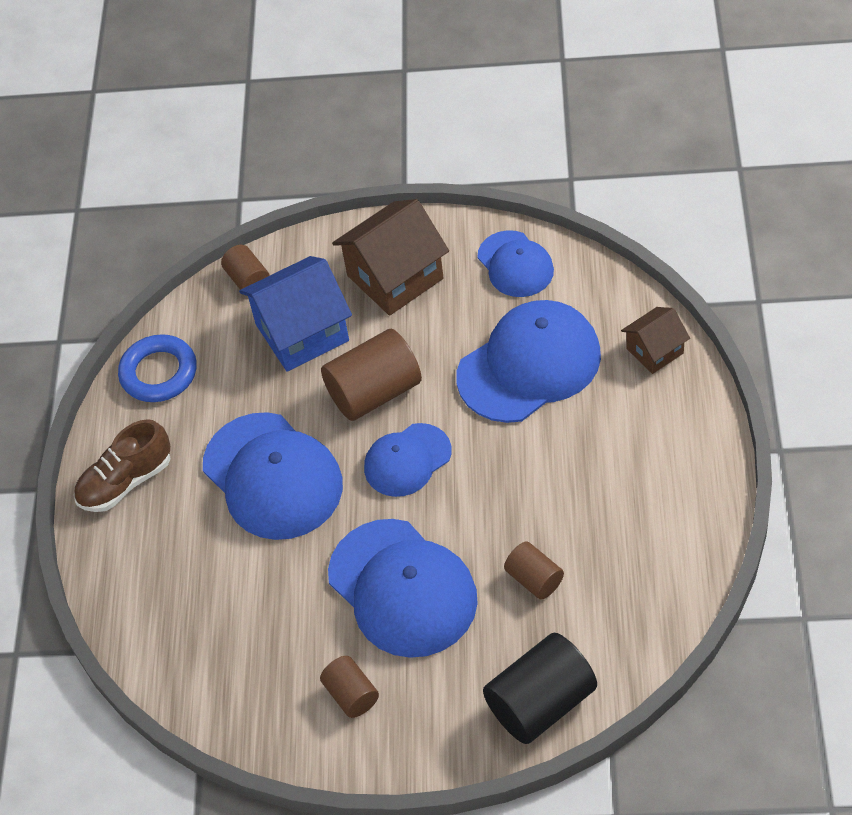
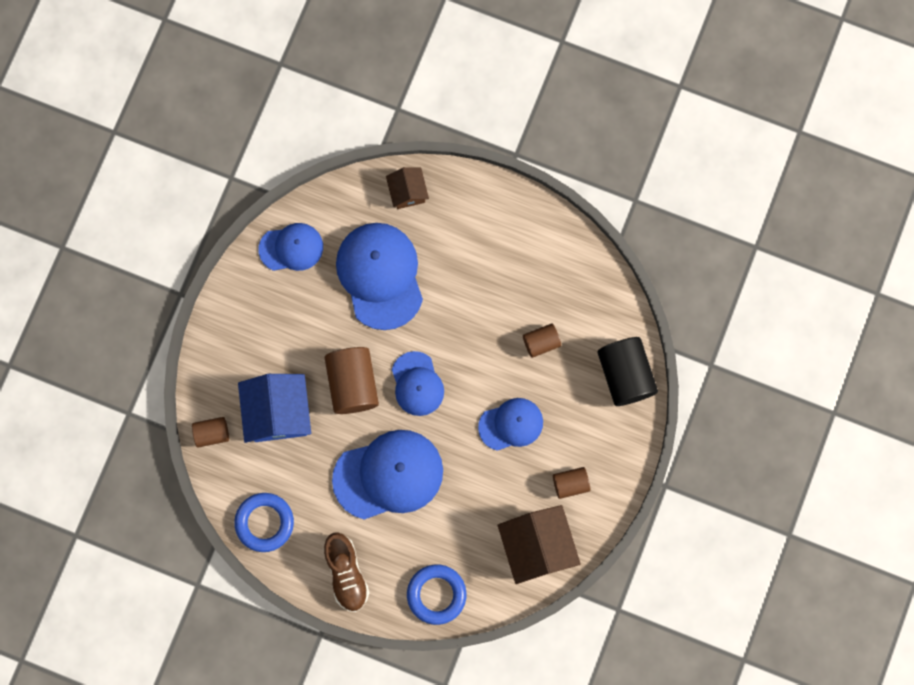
camera: 75 degrees left, 25 degrees up
(134, 592) = (436, 594): none -> blue ring
(395, 277) = (261, 332): brown house -> brown house (537, 546)
(403, 588) = (511, 424): blue cap -> blue cap, size x0.59

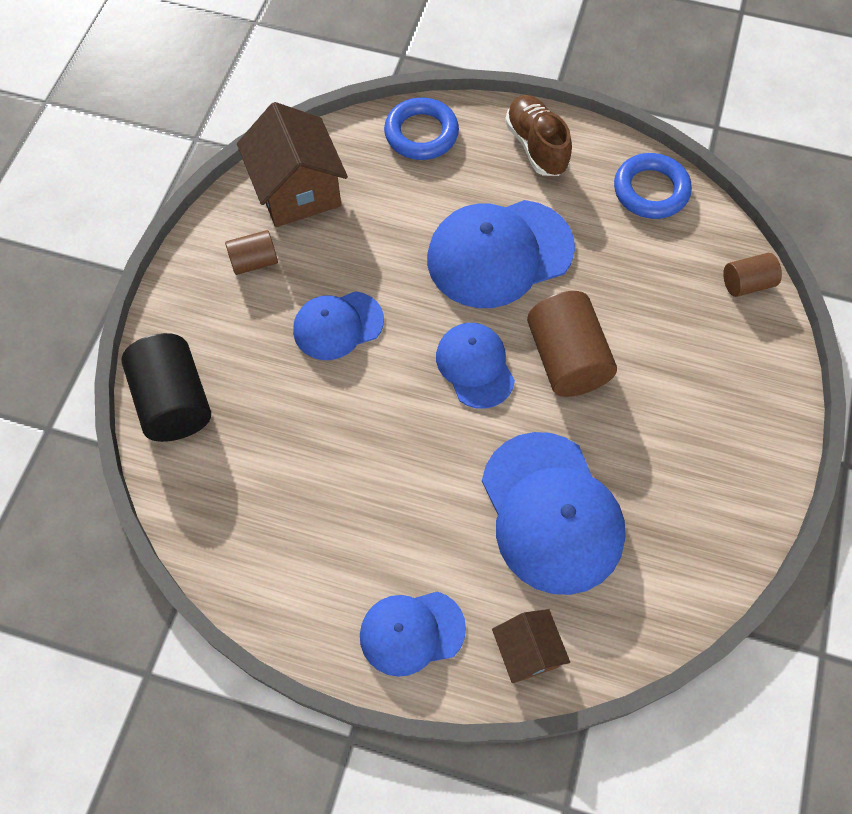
camera: 175 degrees right, 15 degrees down
(278, 413) = (663, 315): blue house -> none
(291, 248) = (697, 543): blue cap -> blue cap (411, 632)
(541, 342) = (298, 436): brown cylinder -> none

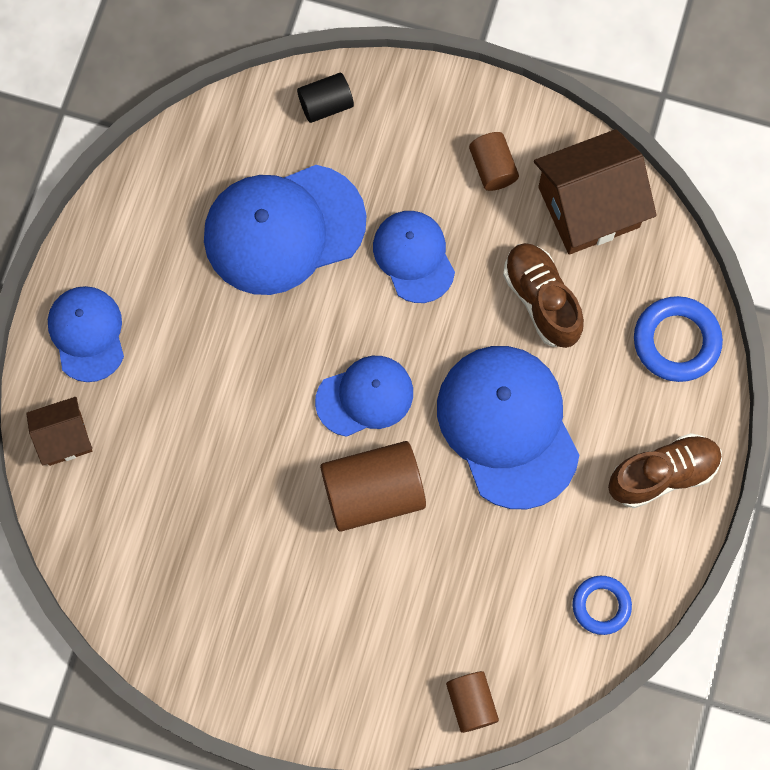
camera: 90 degrees right, 10 degrees up
(174, 402) = (326, 105): black cylinder -> black cylinder, size x0.55
(383, 227) = (541, 300): none -> brown shoe
(551, 513) = (200, 467): blue cap -> blue cap (283, 229)
(650, 190) = (601, 606): blue ring -> blue ring, size x0.65

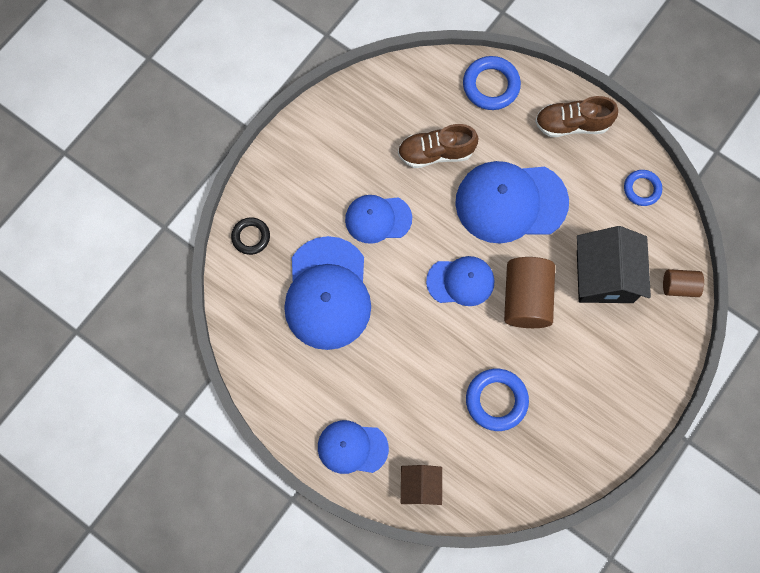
camera: 70 degrees left, 0 degrees up
(214, 499) = (496, 400): none -> blue ring
(326, 105) = (251, 237): black cylinder -> black ring
(365, 396) = (461, 281): blue cap -> blue cap turned 90 degrees clockwise
(446, 592) = (604, 276): none -> black house
(492, 168) = (336, 150): brown cylinder -> none
(589, 207) = (385, 103): brown house -> none
(663, 474) = (572, 124): brown shoe -> brown shoe turned 90 degrees counterclockwise

